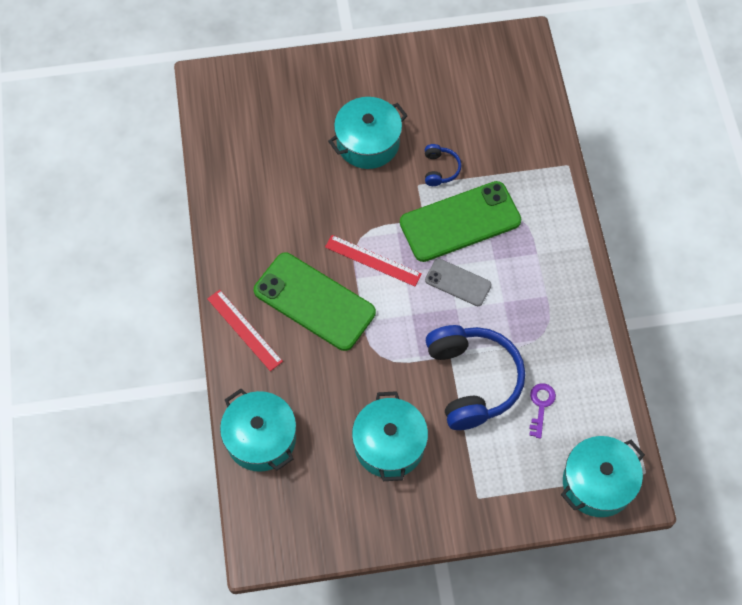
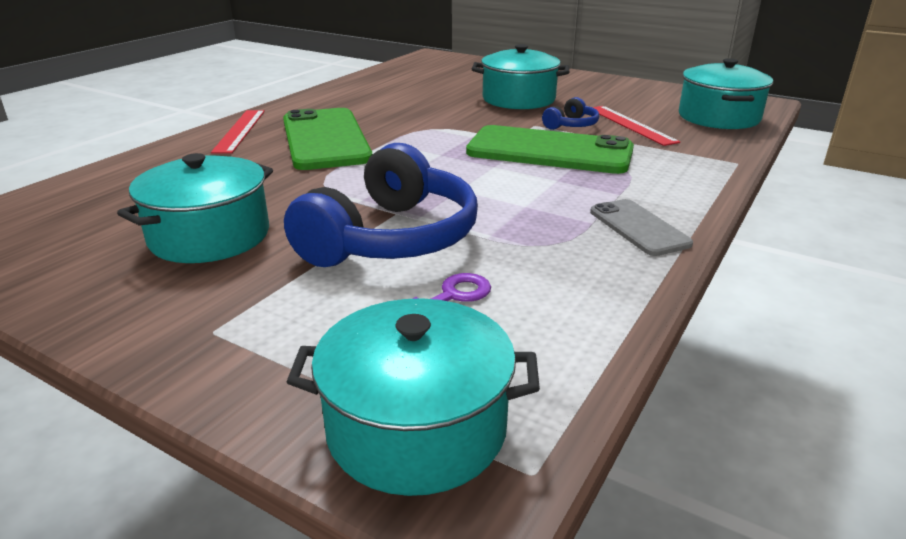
camera: 40 degrees right, 35 degrees down
(261, 438) = (116, 179): turquoise pot -> turquoise pot (718, 117)
(373, 260) = (420, 140): red ruler -> red ruler (631, 125)
(458, 282) = (489, 177): grey phone -> grey phone (639, 227)

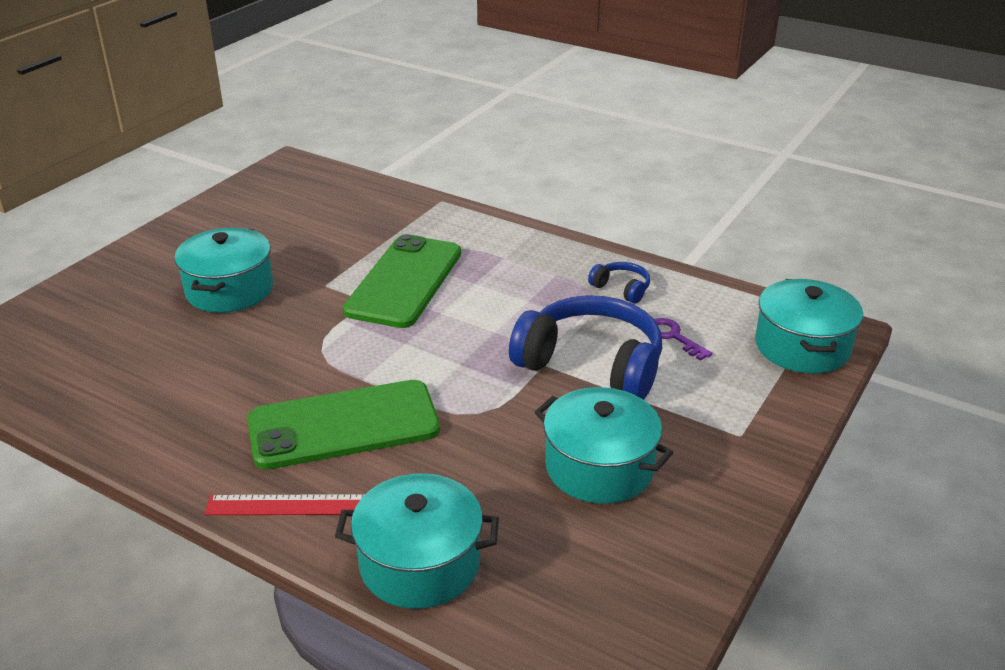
camera: 90 degrees left, 5 degrees up
(571, 125) = (331, 264): blue headphones -> blue headphones (621, 289)
(631, 125) = (338, 233): red ruler -> none
(639, 227) = (563, 257): grey phone -> none
(718, 117) = (328, 189): turquoise pot -> turquoise pot (420, 563)

